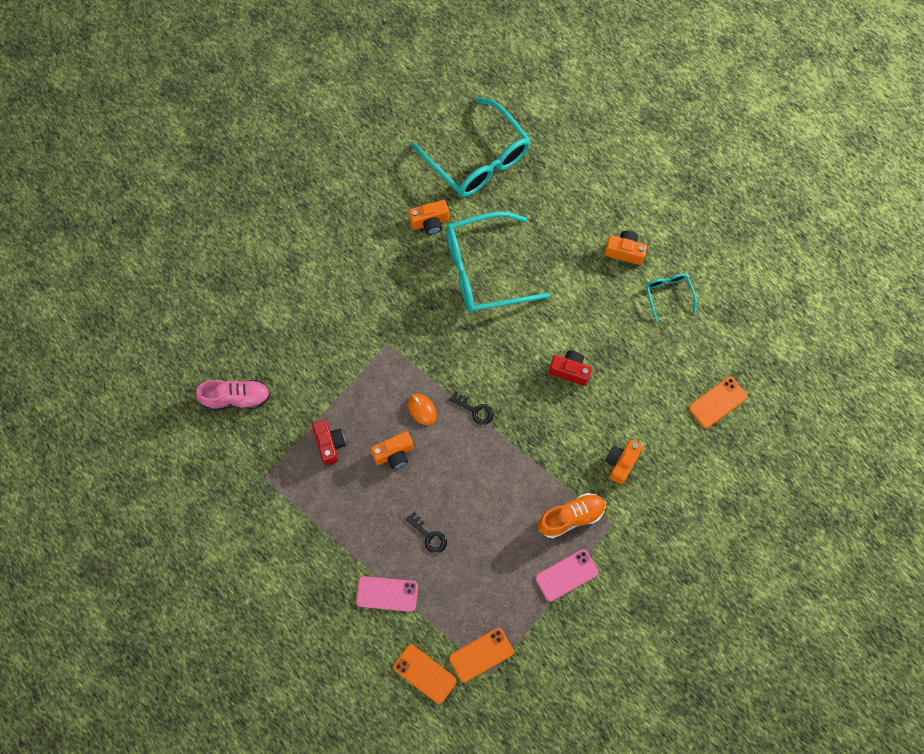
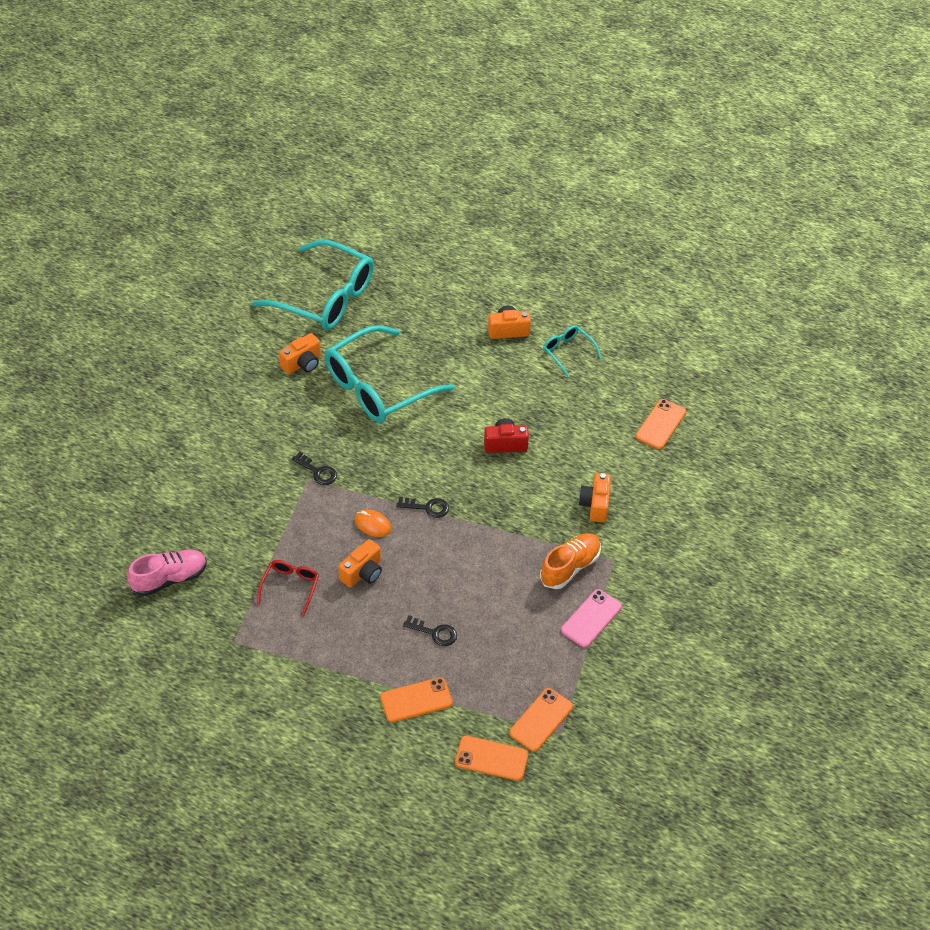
camera: 25 degrees left, 20 degrees down
(330, 444) = (290, 587): red camera -> red glasses
(387, 594) = (416, 700): pink phone -> orange phone
(398, 339) = (318, 471): none -> black key

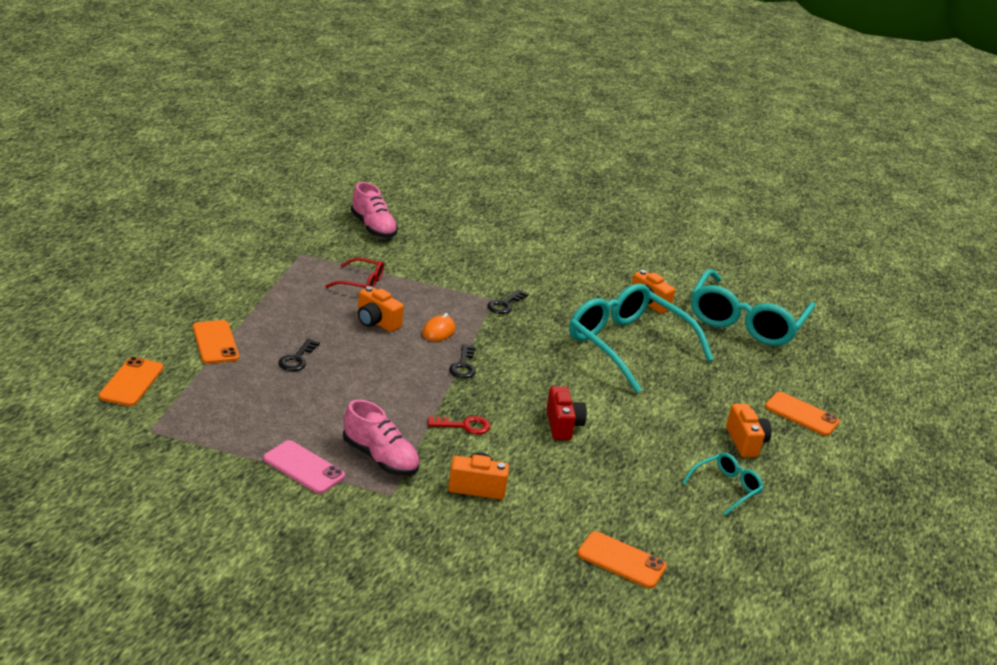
camera: 85 degrees right, 20 degrees down
(517, 510) = (464, 426): none -> red key
(541, 720) = (171, 418): orange phone -> orange phone (801, 414)
(570, 567) = (380, 458): orange shoe -> pink shoe

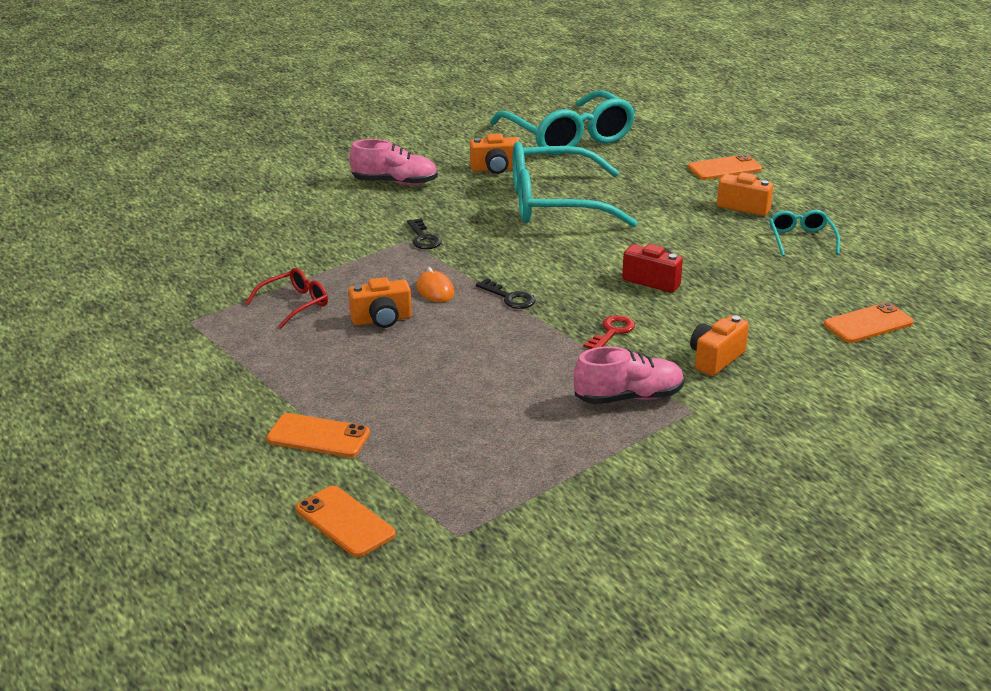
camera: 50 degrees left, 0 degrees up
(297, 359) = (405, 391): black key -> none
(304, 467) = (610, 449): pink phone -> none
(373, 227) = (188, 260): pink shoe -> pink shoe (395, 182)

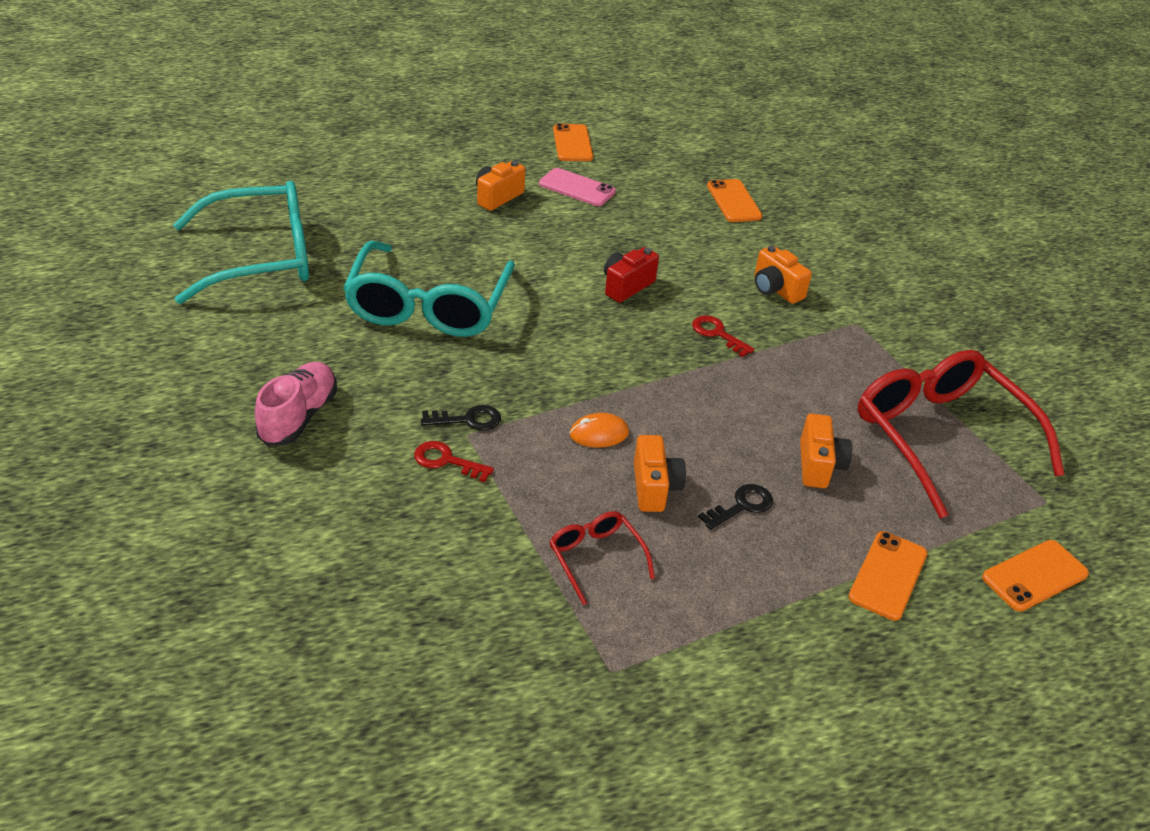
camera: 80 degrees left, 10 degrees up
(374, 237) = (446, 461): none -> red key
(495, 169) = (312, 328): orange camera -> orange camera (819, 465)
(509, 297) = (632, 383): black key -> black key (741, 506)
(527, 466) = (940, 437): none -> red glasses
(628, 397) = (832, 352): pink shoe -> none
(724, 168) = (407, 184): orange phone -> orange phone (572, 143)
(801, 239) = (577, 188): turquoise glasses -> pink phone

